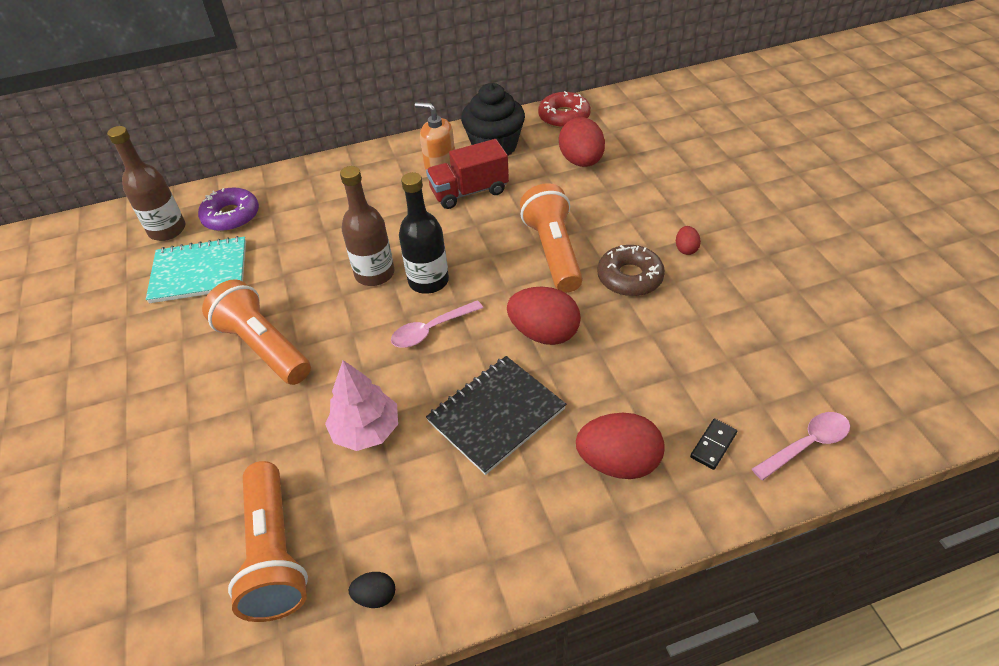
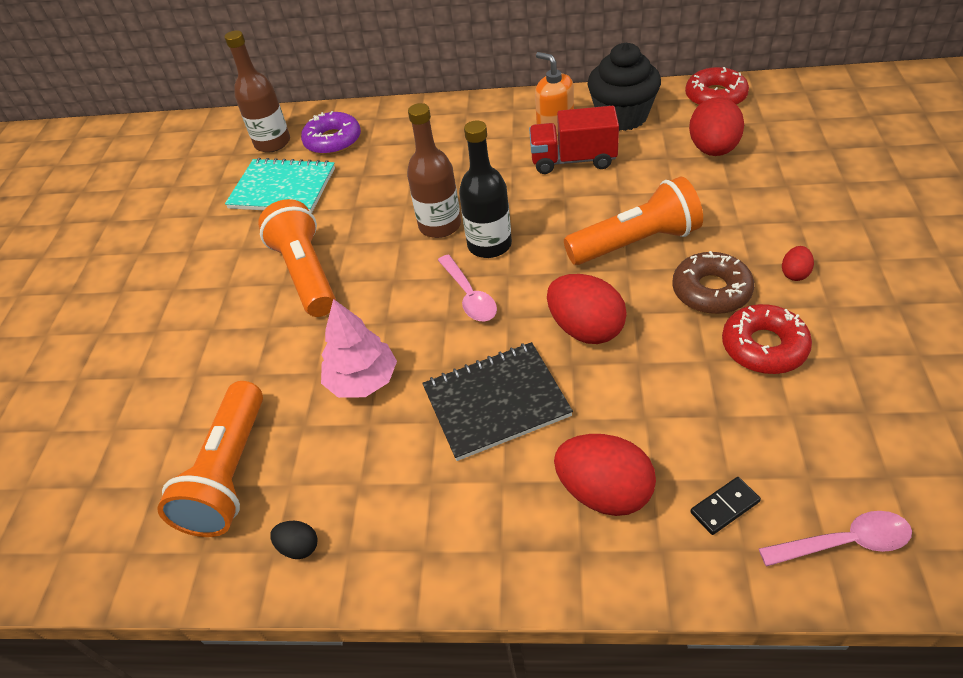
camera: 25 degrees right, 0 degrees up
(431, 330) = (469, 296): pink spoon -> pink spoon turned 105 degrees counterclockwise
(553, 251) = (636, 243): orange flashlight -> orange flashlight turned 60 degrees clockwise
(688, 312) = (764, 347): none -> red donut

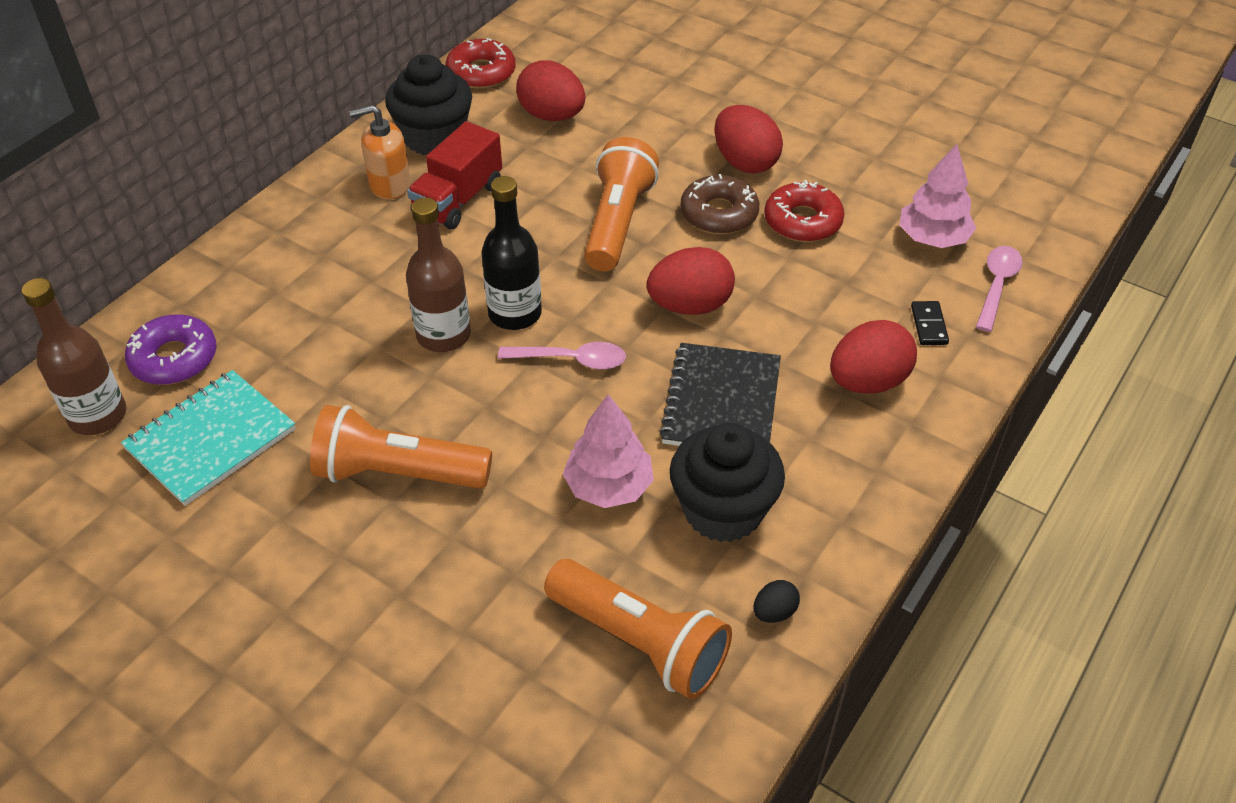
camera: 65 degrees left, 0 degrees up
(383, 460) = (723, 510): none -> black cupcake
(794, 273) = (745, 162): red egg -> red egg, size x2.10
(853, 453) = (932, 238): none -> pink tree

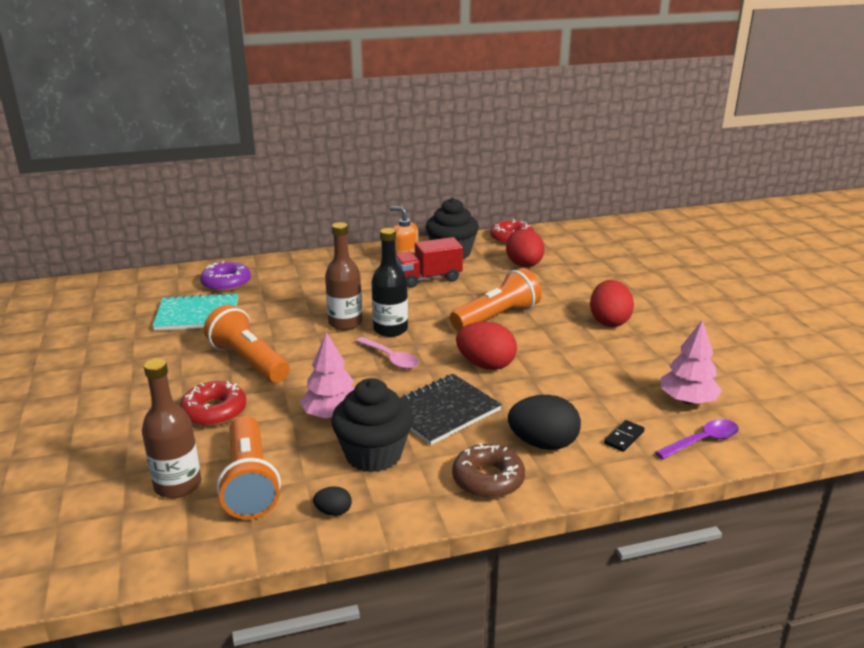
camera: 40 degrees right, 20 degrees down
(98, 416) = (172, 288): brown bottle -> brown bottle (178, 485)
(719, 214) = (560, 336): brown donut -> brown donut (488, 479)
(802, 221) = (608, 358): red donut -> red donut (214, 411)
(867, 382) = (543, 444): red egg -> black egg
(996, 285) = (702, 441): pink spoon -> purple spoon

